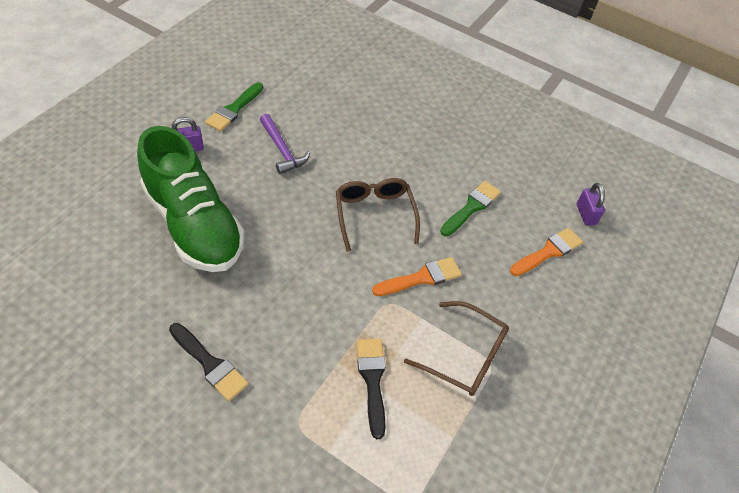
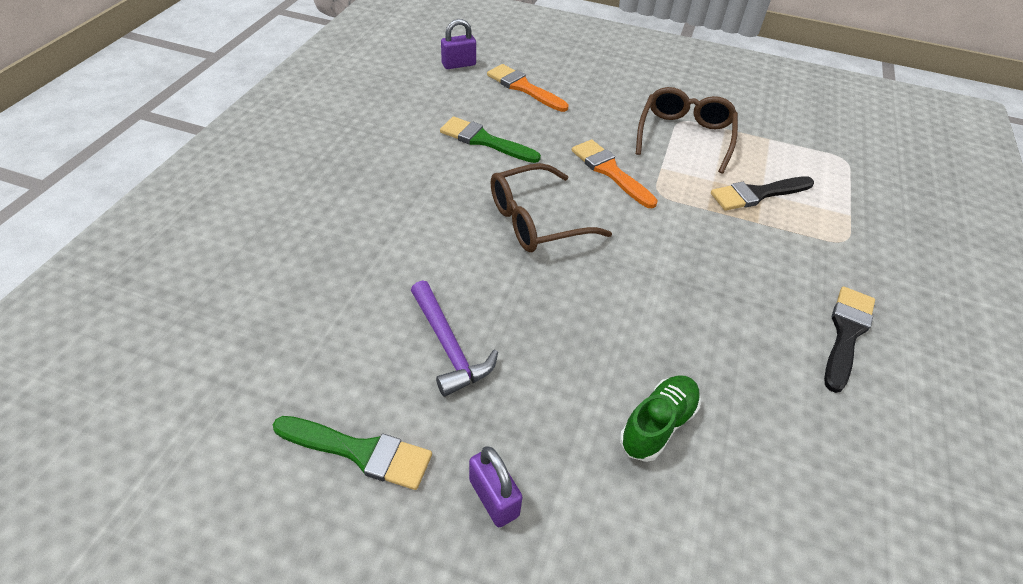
camera: 100 degrees left, 5 degrees down
(194, 224) = (657, 425): green shoe -> green shoe, size x0.43
(282, 150) = (449, 346): purple hammer -> purple hammer turned 105 degrees clockwise

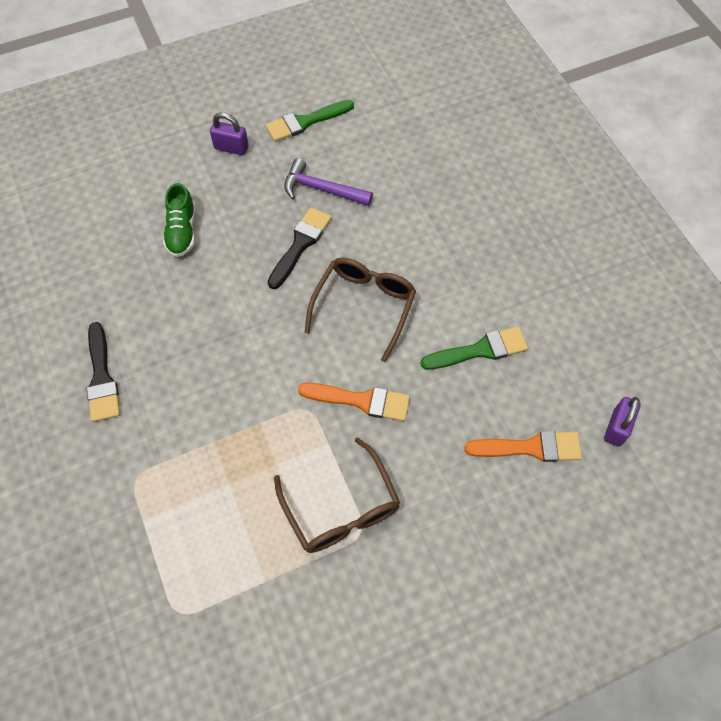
camera: 140 degrees right, 15 degrees up
(757, 194) = (231, 478): black brush -> black brush (300, 244)

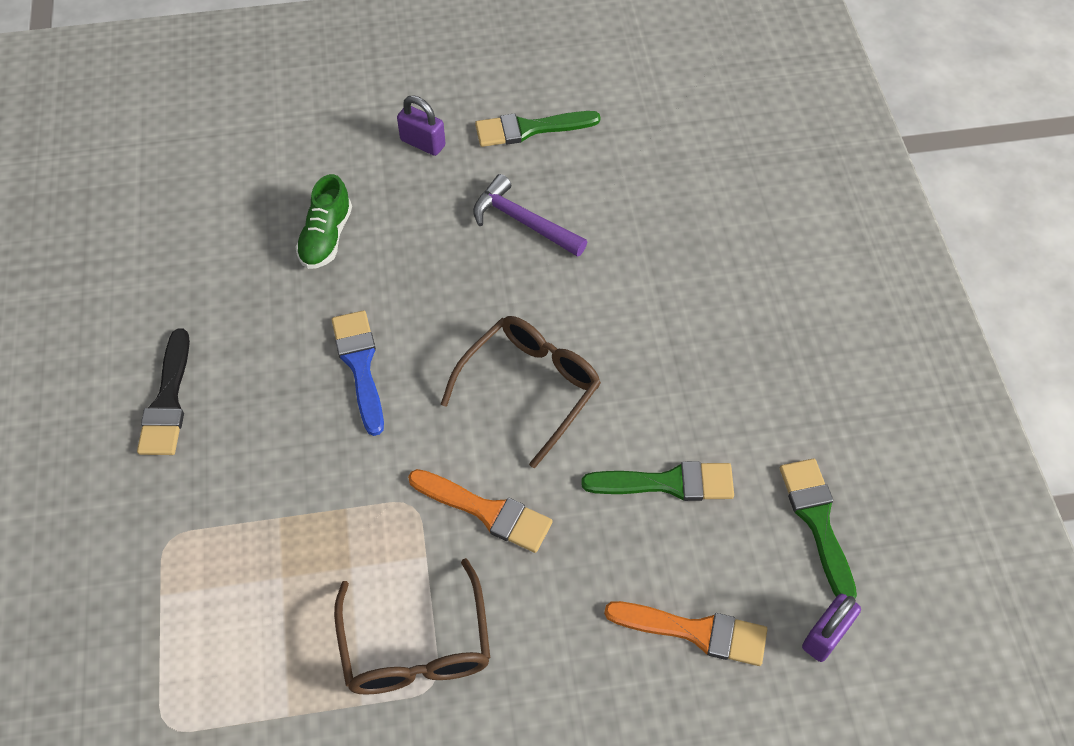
camera: 15 degrees right, 5 degrees down
(237, 318) = (360, 365): none -> blue brush
(300, 244) = (472, 288): black brush -> none
(587, 352) = (817, 521): none -> green brush

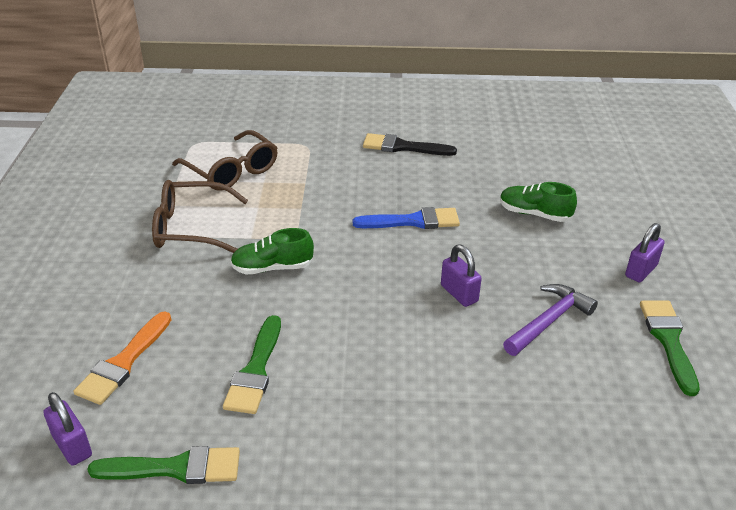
camera: 100 degrees right, 20 degrees down
(486, 511) = (272, 267): orange brush -> green shoe
(495, 304) = (459, 293): none -> purple padlock
(529, 389) = (370, 302): brown glasses -> brown glasses (231, 170)

